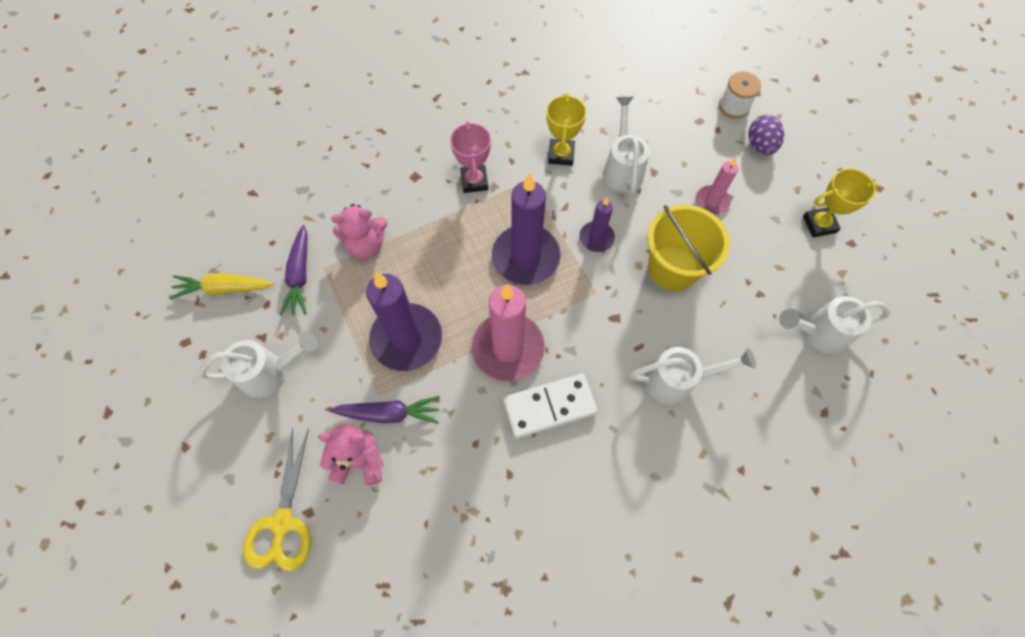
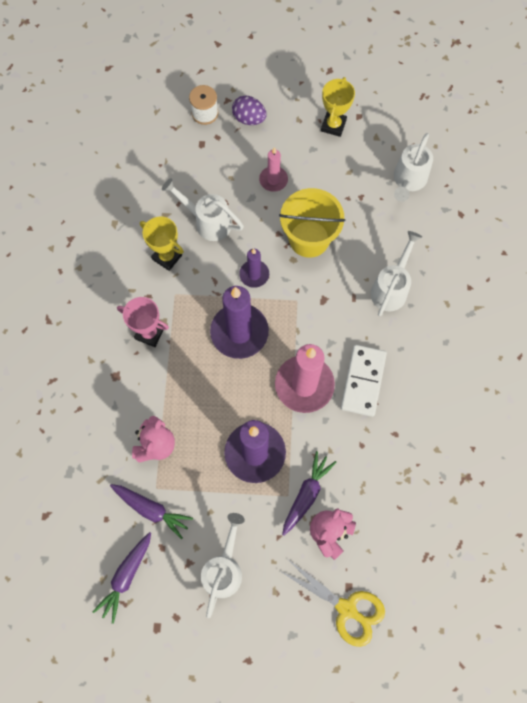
camera: 60 degrees left, 5 degrees up
(224, 288) = (126, 576): yellow carrot -> purple carrot

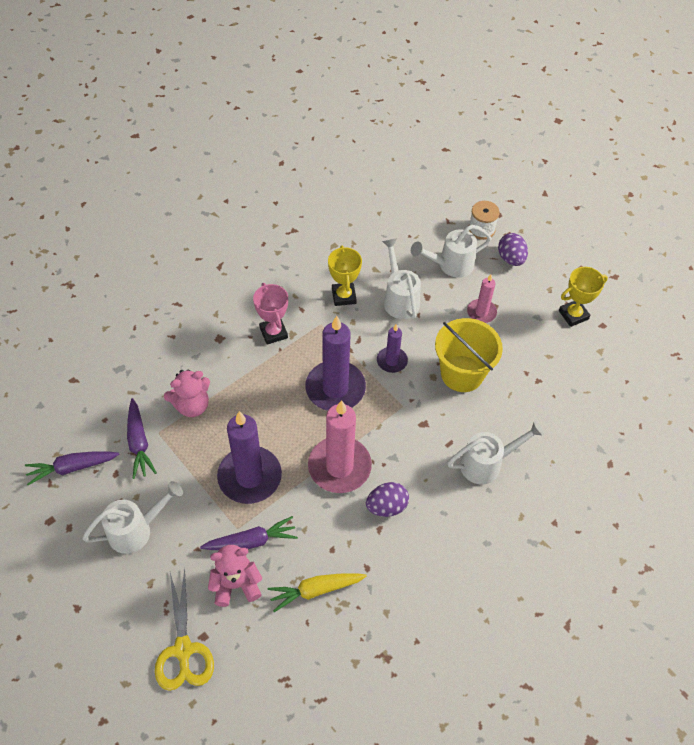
camera: 45 degrees right, 15 degrees down
(363, 381) = (386, 506): white domino -> purple egg
(381, 482) = (315, 590): none -> yellow carrot
(408, 181) = (591, 402): white watering can -> white watering can (450, 265)

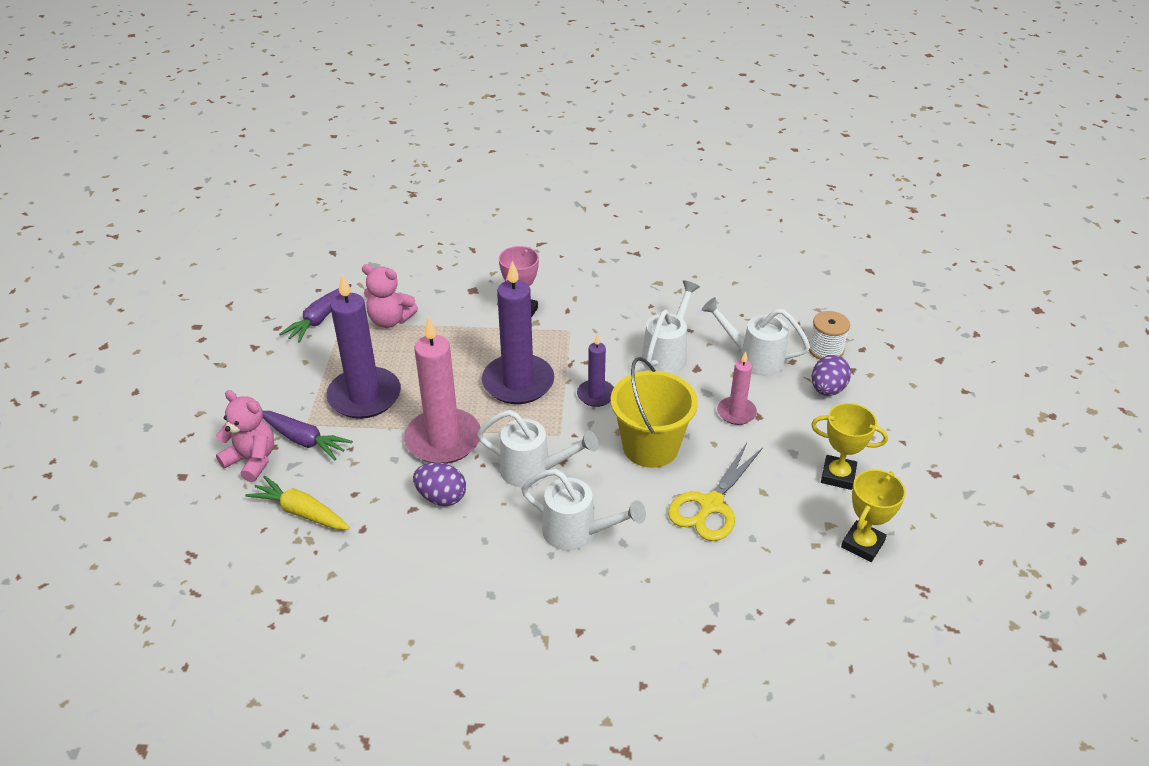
camera: 45 degrees right, 15 degrees down
(72, 468) = (255, 304): purple carrot -> none
(136, 530) = (239, 372): white watering can -> white watering can (533, 470)
(183, 650) = (157, 473): yellow scissors -> yellow scissors (710, 505)
(344, 296) = (617, 323): yellow trophy -> yellow trophy (862, 544)

